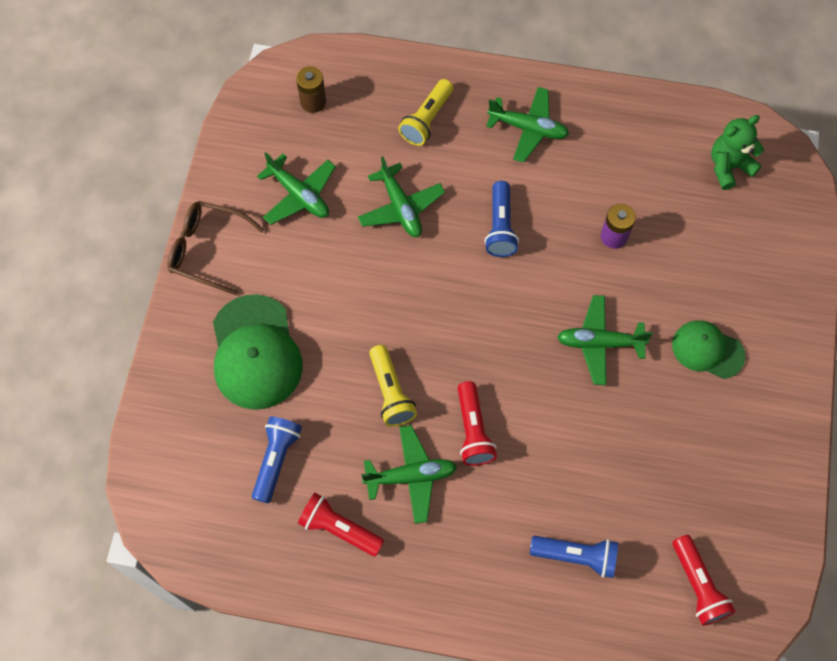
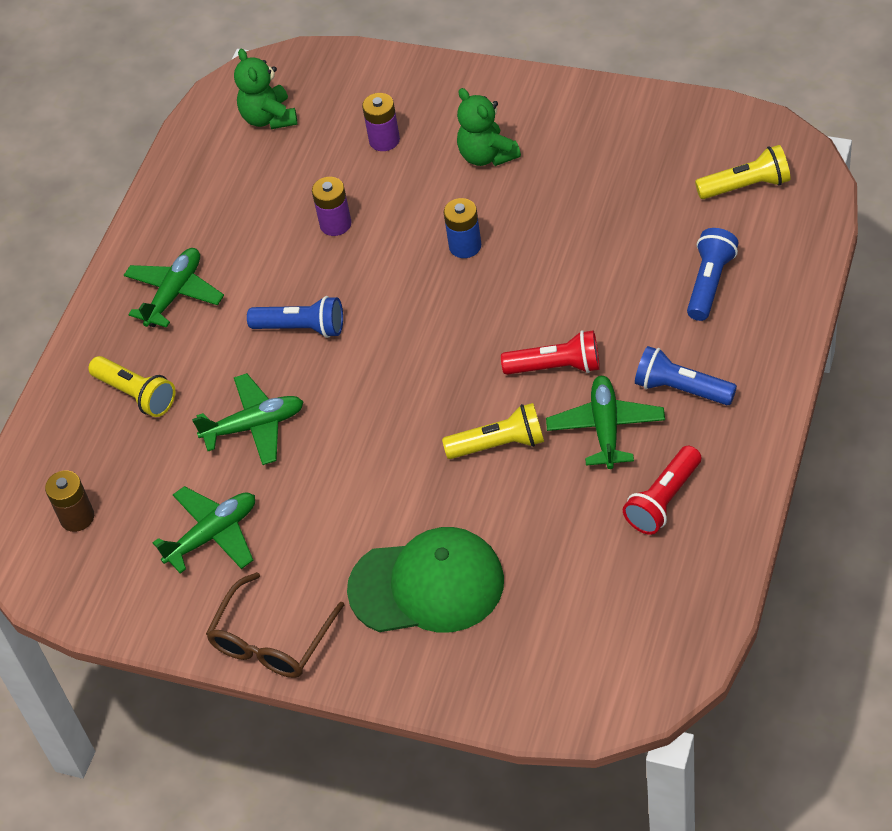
camera: 75 degrees left, 15 degrees down
(276, 460) = (572, 564): blue flashlight -> blue flashlight (681, 389)
(599, 343) = (465, 246): green plane -> blue battery
(698, 585) = (746, 186): red flashlight -> yellow flashlight
(707, 350) = (487, 155): green cap -> green teddy bear
(715, 262) = (384, 140): none -> purple battery

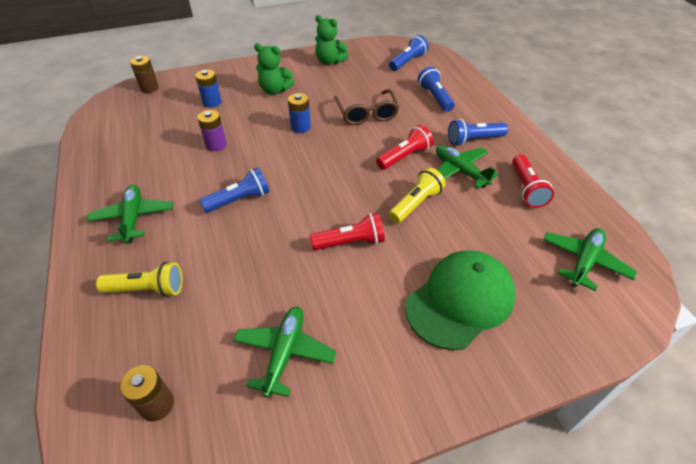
camera: 45 degrees left, 5 degrees down
(254, 426) = (255, 266): green plane -> green plane (584, 262)
(269, 118) = (132, 115): green teddy bear -> green teddy bear (330, 61)
(272, 640) = (398, 404): brown glasses -> brown glasses (366, 114)
(322, 70) = (149, 88): none -> brown battery
(376, 453) = (350, 242): none -> red flashlight
(384, 140) = (212, 102): purple battery -> blue battery
(746, 186) = (407, 62): yellow flashlight -> blue flashlight

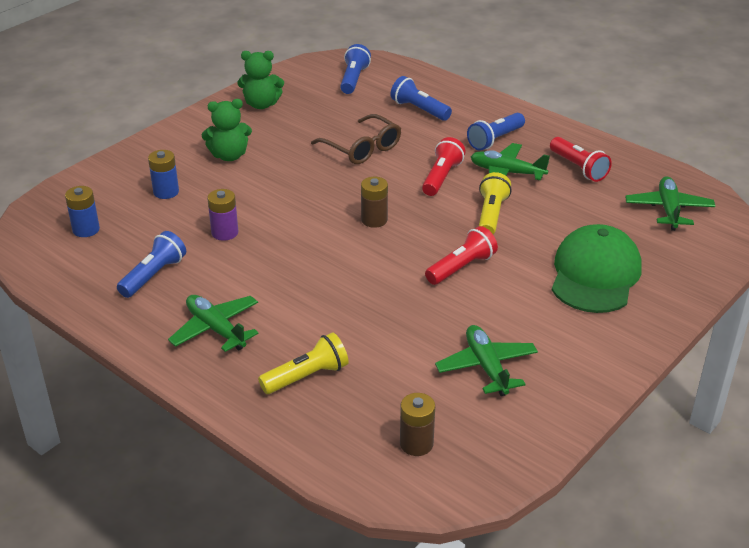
camera: 30 degrees left, 10 degrees down
(149, 88) = (61, 201): brown battery -> brown battery (374, 220)
(239, 200) = (313, 273): blue flashlight -> blue flashlight (154, 275)
(300, 127) = (303, 184): blue battery -> blue battery (86, 229)

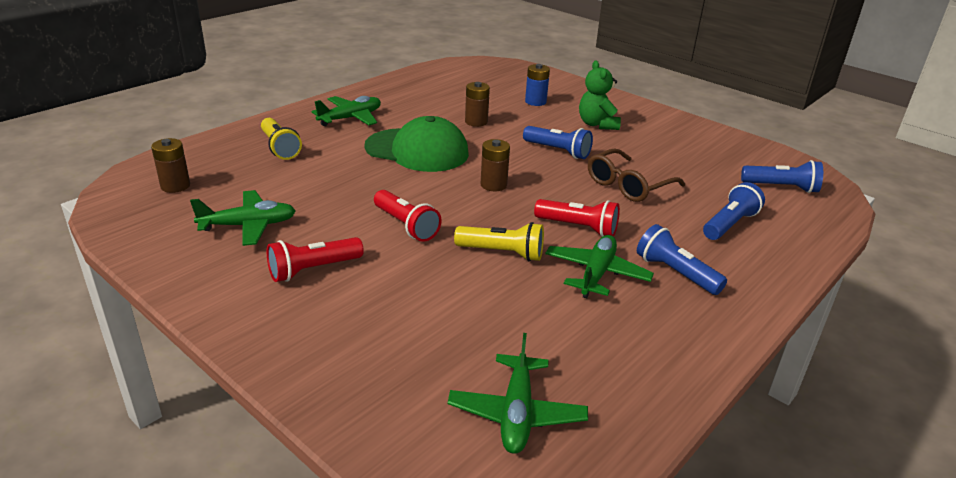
camera: 90 degrees right, 5 degrees down
(86, 229) = (483, 78): blue battery -> none
(154, 275) = (422, 99): blue flashlight -> blue flashlight (558, 151)
(225, 233) = (476, 122): purple battery -> brown battery
(261, 104) = (697, 139): green teddy bear -> none
(578, 168) = (620, 337): red flashlight -> red flashlight (313, 270)
(595, 274) = (373, 314): green cap -> green cap (417, 150)
(668, 210) = (516, 413): green plane -> green plane turned 90 degrees clockwise

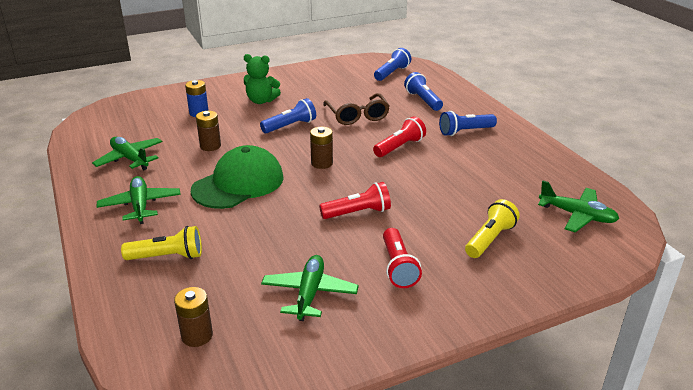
camera: 65 degrees left, 0 degrees up
(502, 253) = (415, 182): yellow flashlight -> yellow flashlight (490, 239)
(596, 274) = (455, 155): green plane -> green plane (130, 159)

